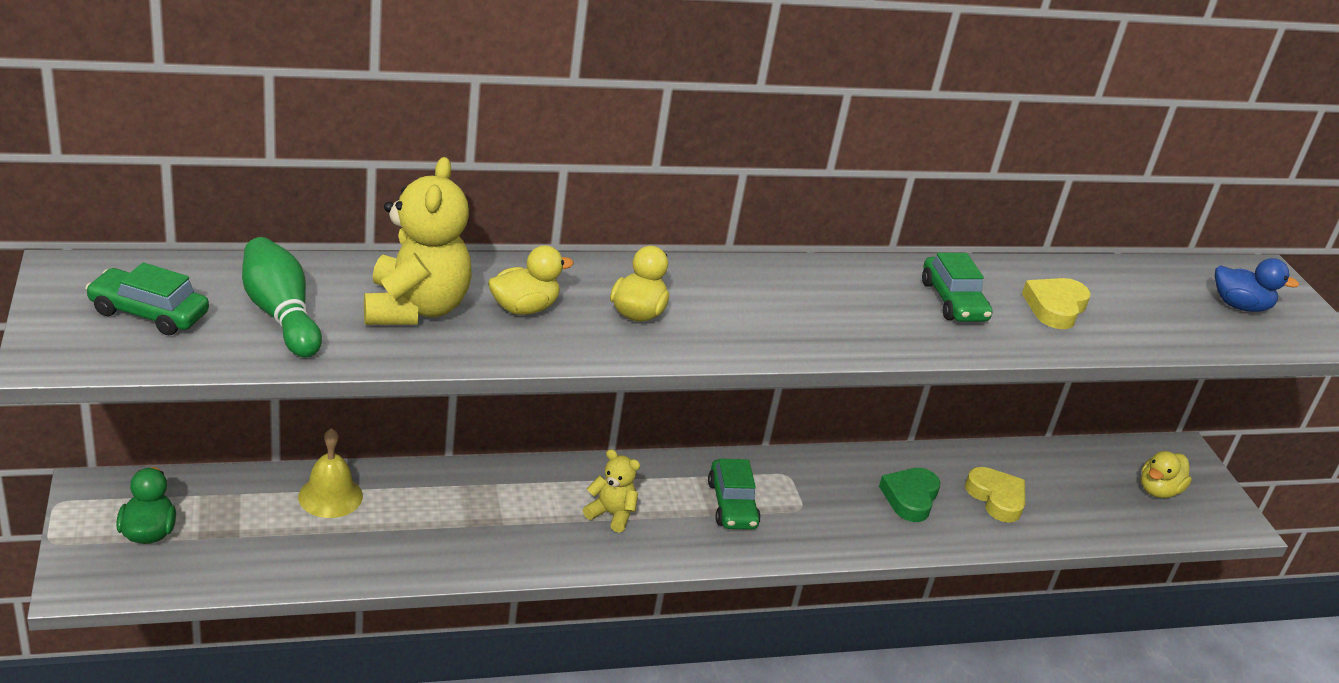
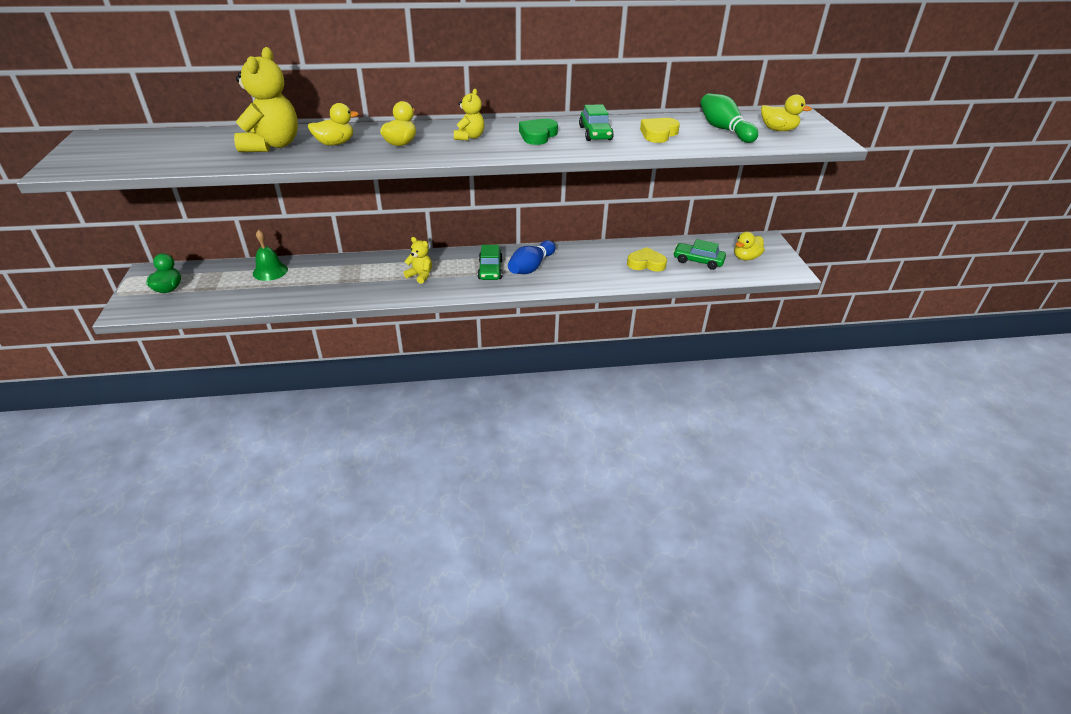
camera: 10 degrees right, 5 degrees up
(149, 313) = (122, 151): green car -> green car (698, 261)
(281, 315) = (195, 150): green bowling pin -> green bowling pin (724, 130)
(330, 496) = (270, 271): yellow bell -> green bell
(749, 302) = (469, 137): none -> yellow teddy bear
(802, 500) = (531, 267): none -> blue bowling pin
(910, 498) = (594, 264): green heart -> green heart (538, 135)
(996, 498) = (646, 263): yellow heart -> yellow heart turned 60 degrees counterclockwise
(1239, 306) = (778, 130): blue duck -> yellow duck

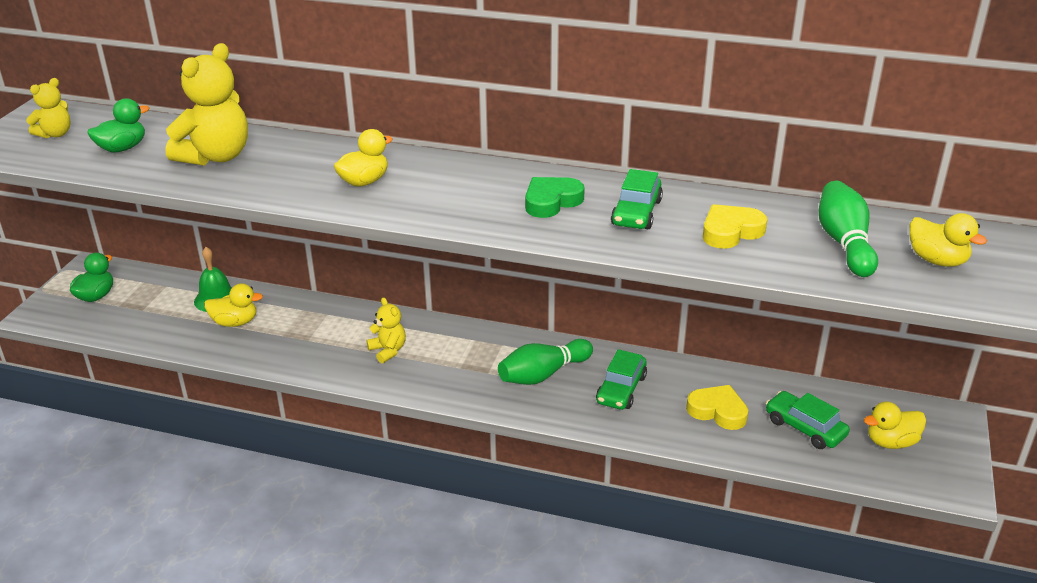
camera: 25 degrees right, 5 degrees down
(188, 151) = (122, 148): none -> green duck
(335, 143) = (287, 167): yellow duck -> yellow duck (235, 322)
(469, 137) = (458, 187): yellow teddy bear -> yellow teddy bear (55, 134)
(490, 270) = (484, 365): green car -> green car (621, 389)
(531, 267) = (543, 374): blue bowling pin -> green bowling pin

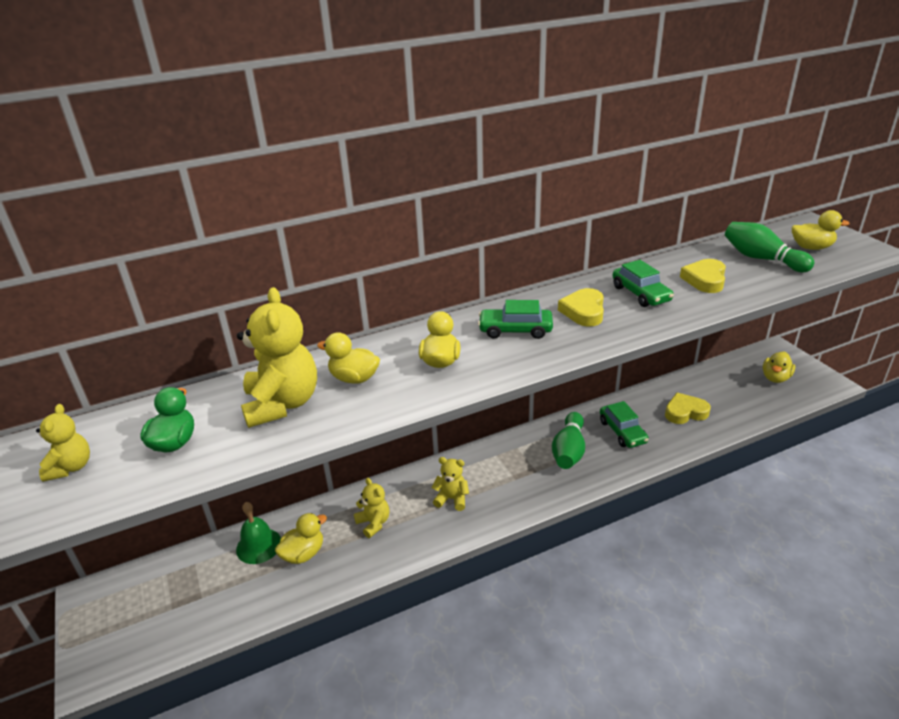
camera: 40 degrees left, 0 degrees up
(96, 296) = (134, 615): green duck -> none
(287, 163) = (354, 378): none -> yellow duck
(308, 332) = (374, 523): none -> yellow teddy bear
(551, 201) = (583, 311): green heart -> yellow heart
(805, 428) = (733, 395): green car -> green car (515, 330)

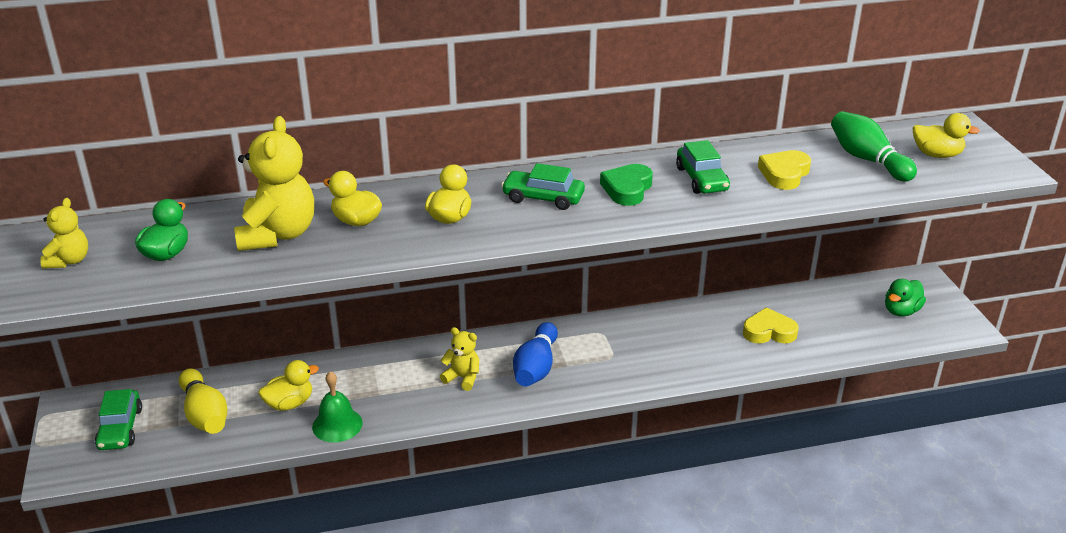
camera: 10 degrees right, 0 degrees up
(225, 580) = (205, 414): none -> yellow bowling pin
(259, 545) = (247, 388): green bell -> green bell (337, 425)
(374, 523) = (371, 387): yellow teddy bear -> none
(511, 477) = (536, 367): none -> blue bowling pin
(569, 451) = (613, 351): green bowling pin -> none
(583, 311) = (627, 189): yellow heart -> green heart
(622, 432) = (684, 341): green car -> green car (120, 428)
(775, 378) = (901, 311): yellow duck -> green duck

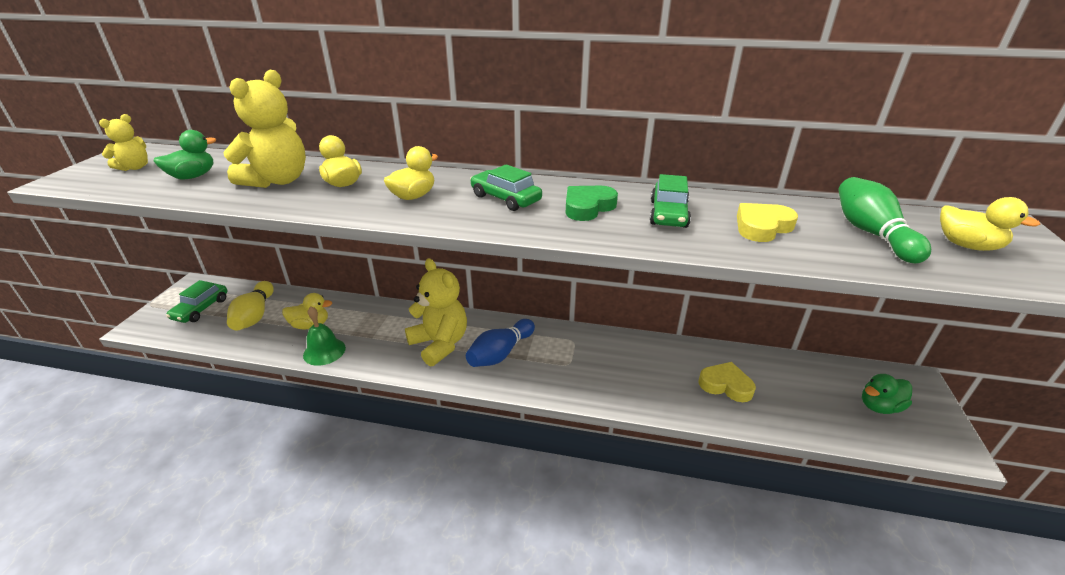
camera: 25 degrees right, 0 degrees up
(462, 378) = (440, 344): yellow teddy bear -> yellow teddy bear, size x1.88

